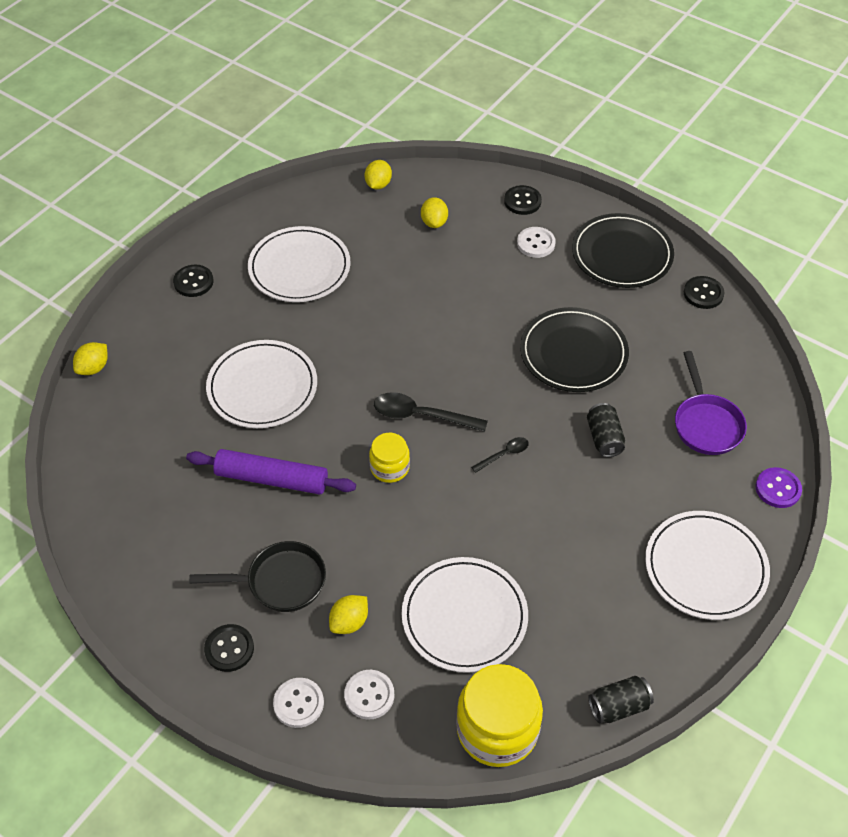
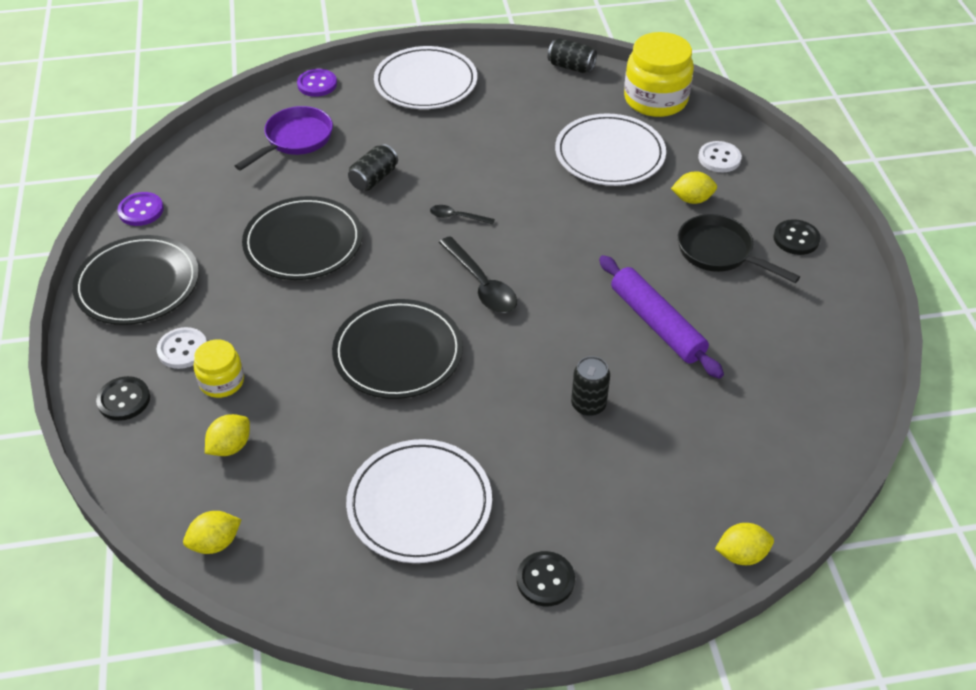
camera: 135 degrees left, 5 degrees down
(262, 387) = (588, 405): white plate -> black can
(298, 703) = (772, 182): white button -> none
(389, 467) = (552, 267): yellow jar -> yellow jar (222, 381)
(414, 332) = (398, 353): none -> black plate
(703, 294) = (141, 210): black button -> purple button

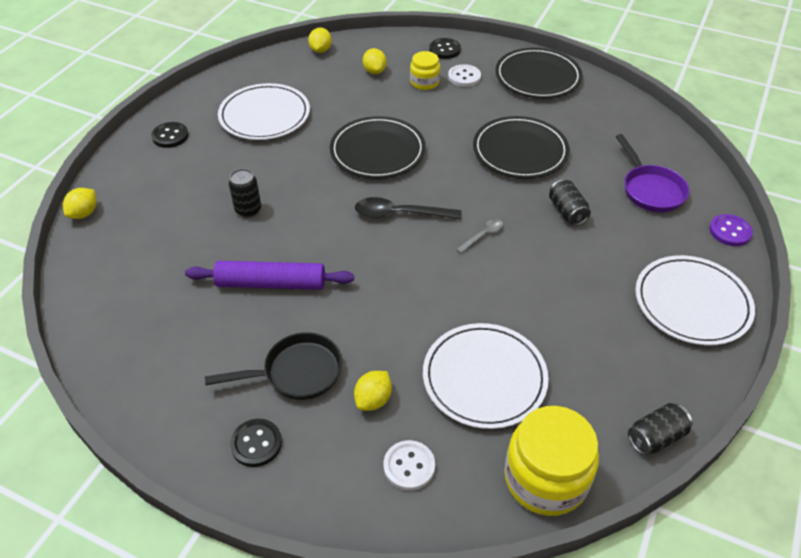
camera: 125 degrees right, 0 degrees up
(141, 210) = (613, 97): purple button -> none
(457, 217) = (483, 235): black spoon -> grey spoon

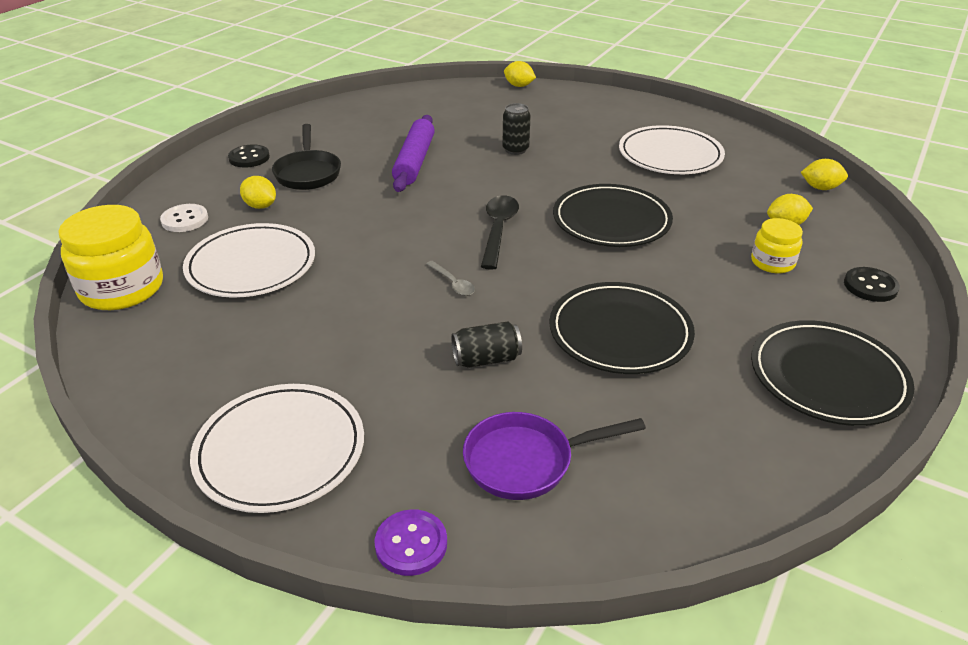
camera: 95 degrees right, 10 degrees down
(170, 136) = (627, 112): black button -> none
(464, 77) = (799, 298): white button -> none
(655, 437) = (113, 369): black can -> none

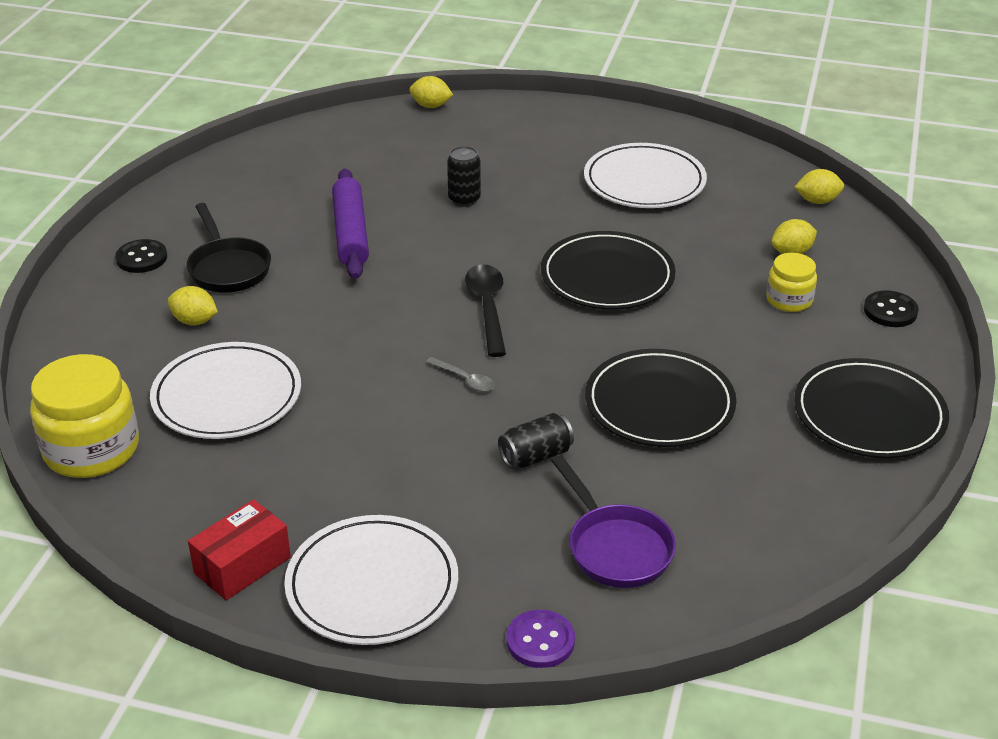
camera: 15 degrees left, 0 degrees up
(179, 408) = (242, 565): none -> red box
(185, 220) = (112, 353): white button -> none
(526, 461) = (615, 547): purple pan -> purple pan turned 90 degrees counterclockwise

